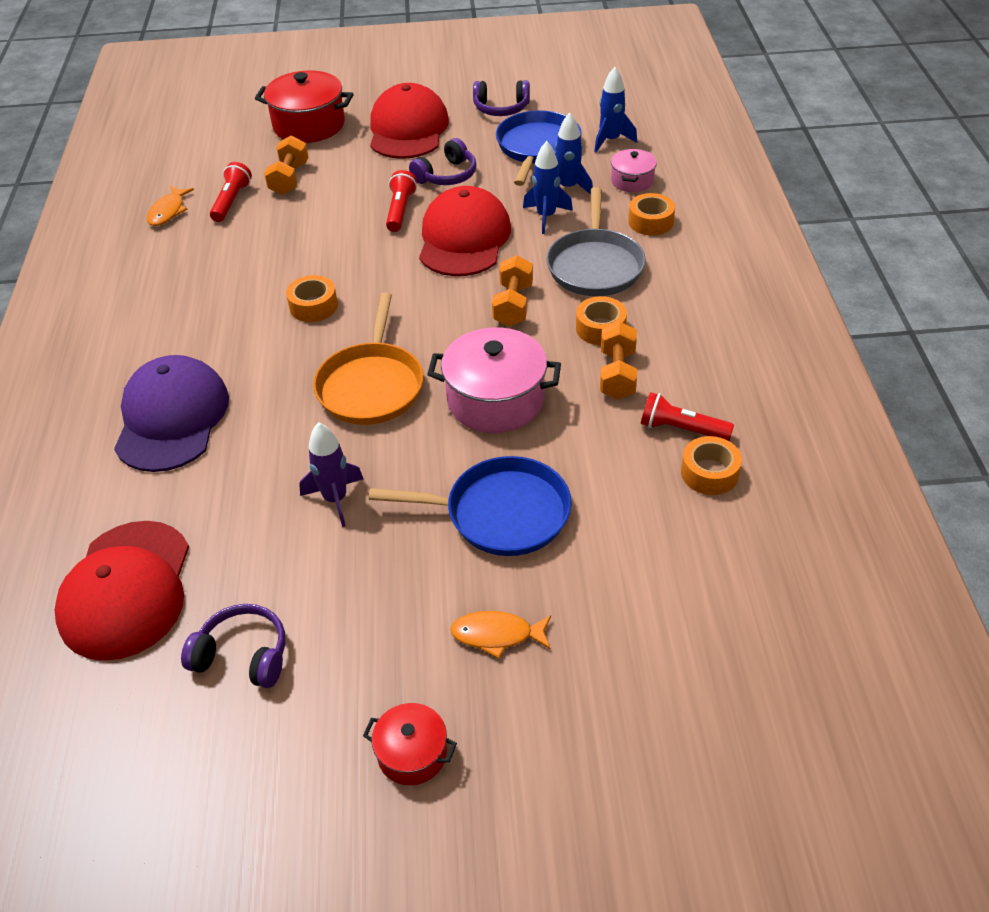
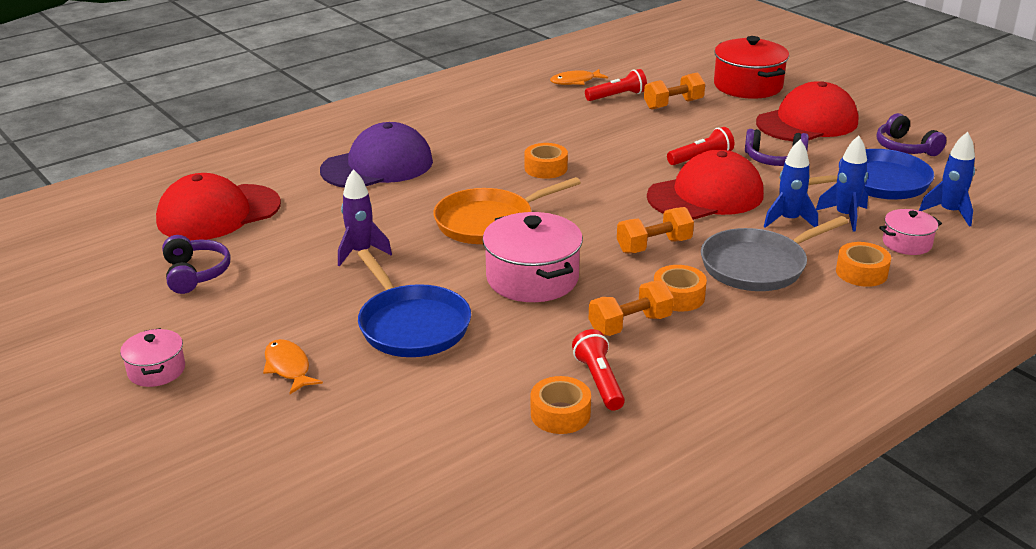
camera: 55 degrees right, 15 degrees down
(412, 754) = (156, 370): red pot -> pink pot

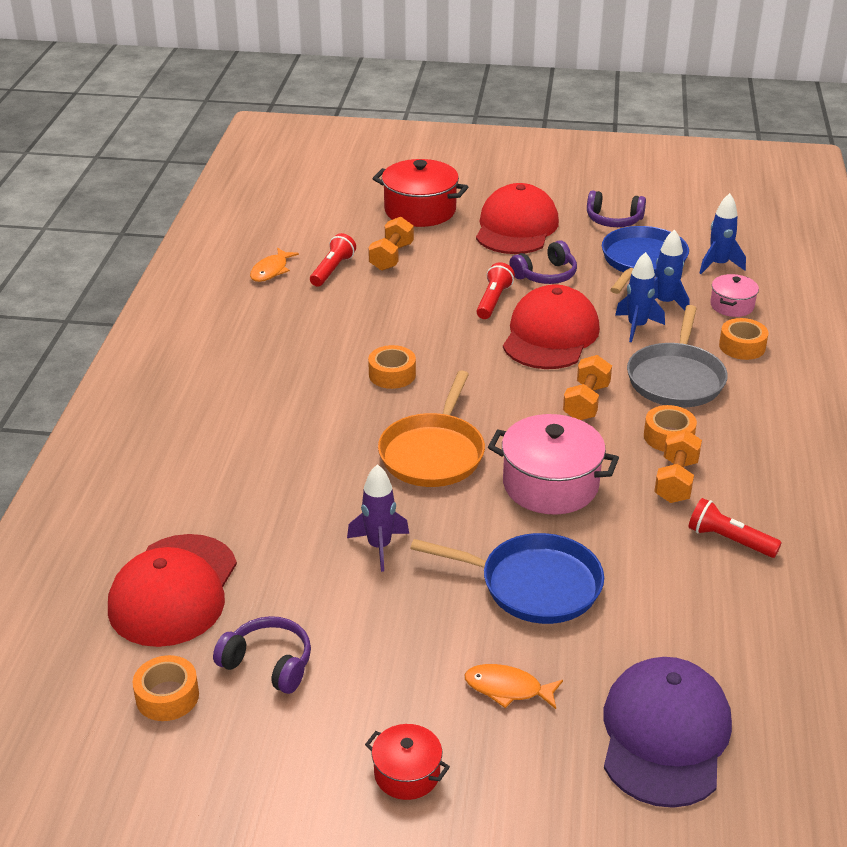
camera: 45 degrees left, 5 degrees up
(156, 370) = (407, 774): pink pot -> red pot
(377, 166) = (241, 452): purple cap -> purple cap (665, 735)
(560, 414) = (748, 584): orange tape -> orange tape (167, 696)

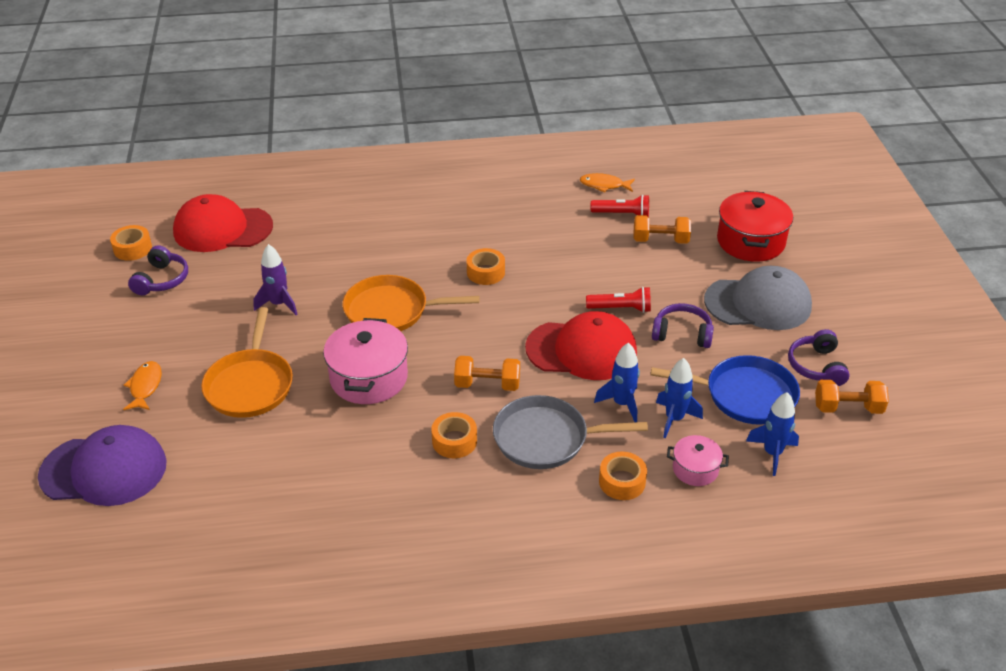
camera: 75 degrees right, 5 degrees up
(407, 774) = (72, 354): red pot -> none
(516, 227) = (758, 303): red cap -> grey cap
(534, 585) = (250, 385): blue pan -> orange pan
(546, 275) = (682, 334): purple headphones -> purple headphones turned 150 degrees clockwise
(676, 481) = (393, 451): orange dumbbell -> orange dumbbell (848, 408)
(729, 540) = (322, 491): red flashlight -> none

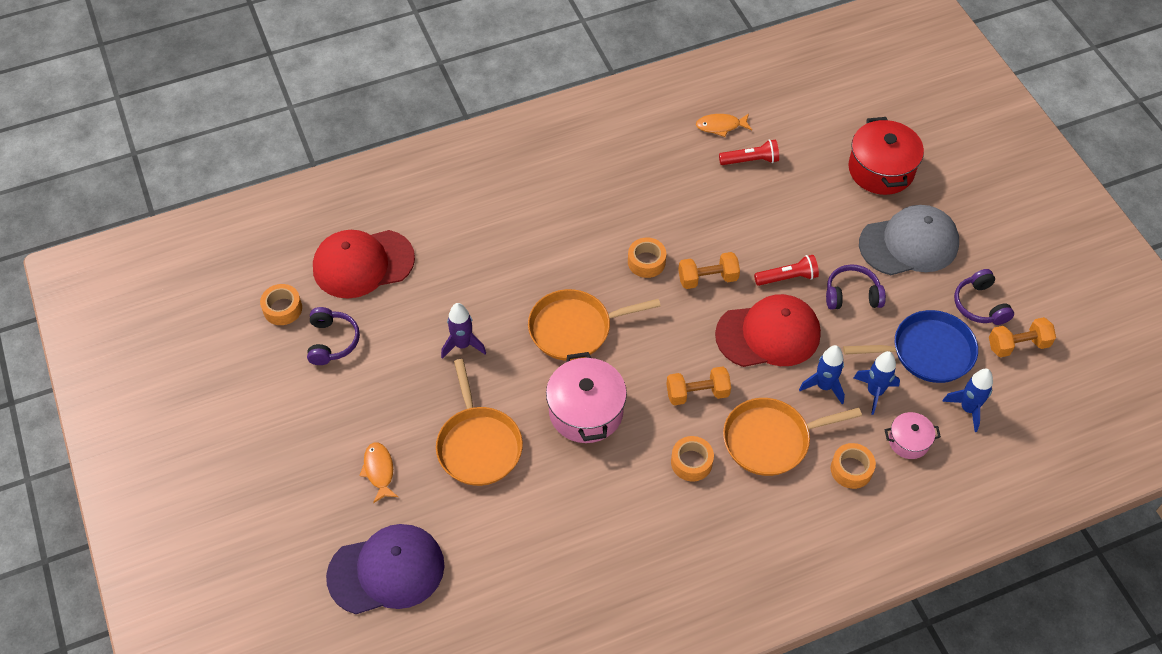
camera: 15 degrees left, 15 degrees up
(545, 438) = (770, 440): grey pan -> orange pan
(660, 240) = (797, 186): orange dumbbell -> orange dumbbell (707, 278)

